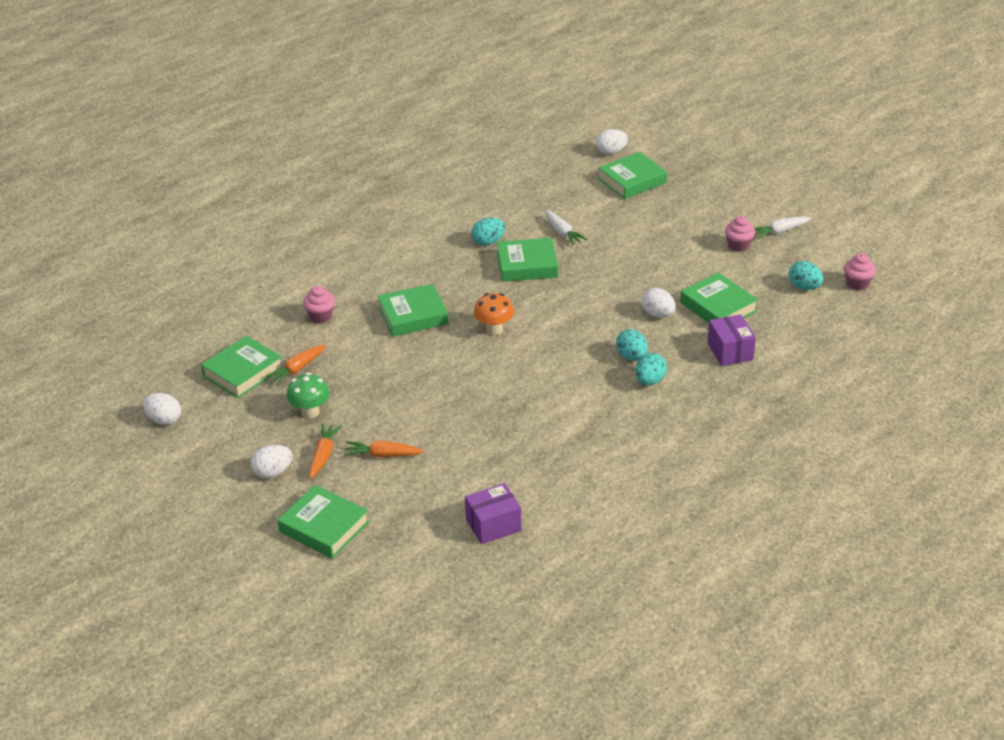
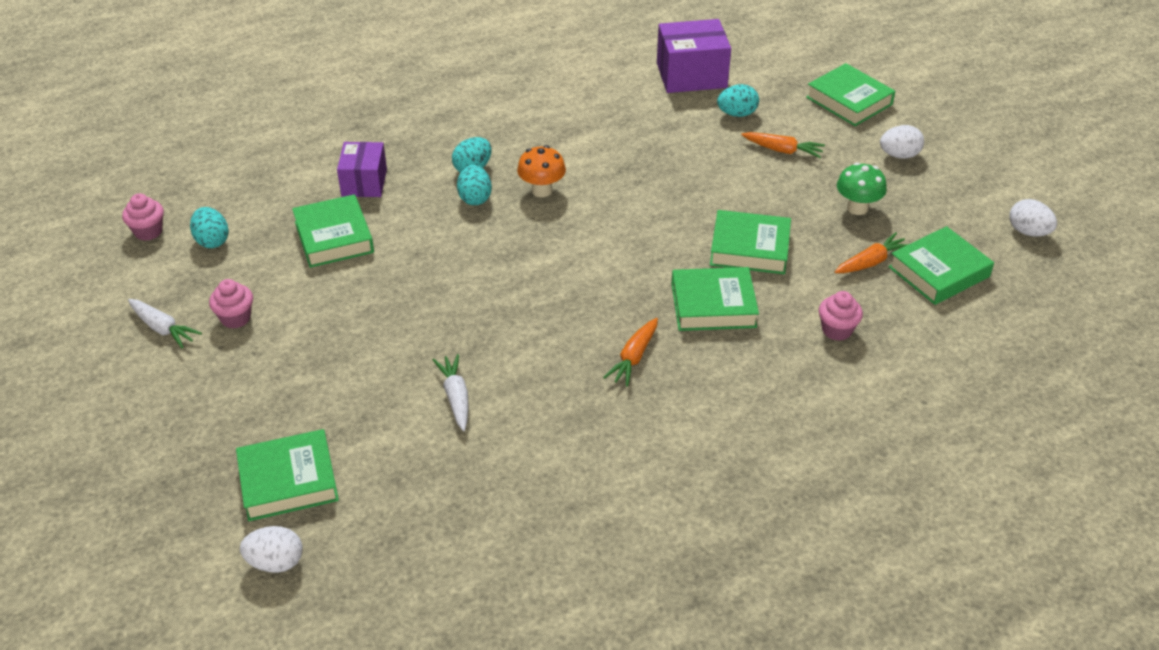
camera: 165 degrees left, 5 degrees up
(323, 455) = (845, 161): orange carrot -> orange carrot (633, 358)
(488, 242) = (571, 405): turquoise egg -> turquoise egg (737, 114)
(493, 525) = (691, 75): purple box -> purple box, size x1.50
(494, 329) = (617, 264): orange mushroom -> orange mushroom (542, 190)
(527, 265) = (533, 351): green book -> green book (749, 248)
(658, 314) = (411, 242): white egg -> none
(779, 232) = (163, 328): white carrot -> white carrot turned 45 degrees clockwise

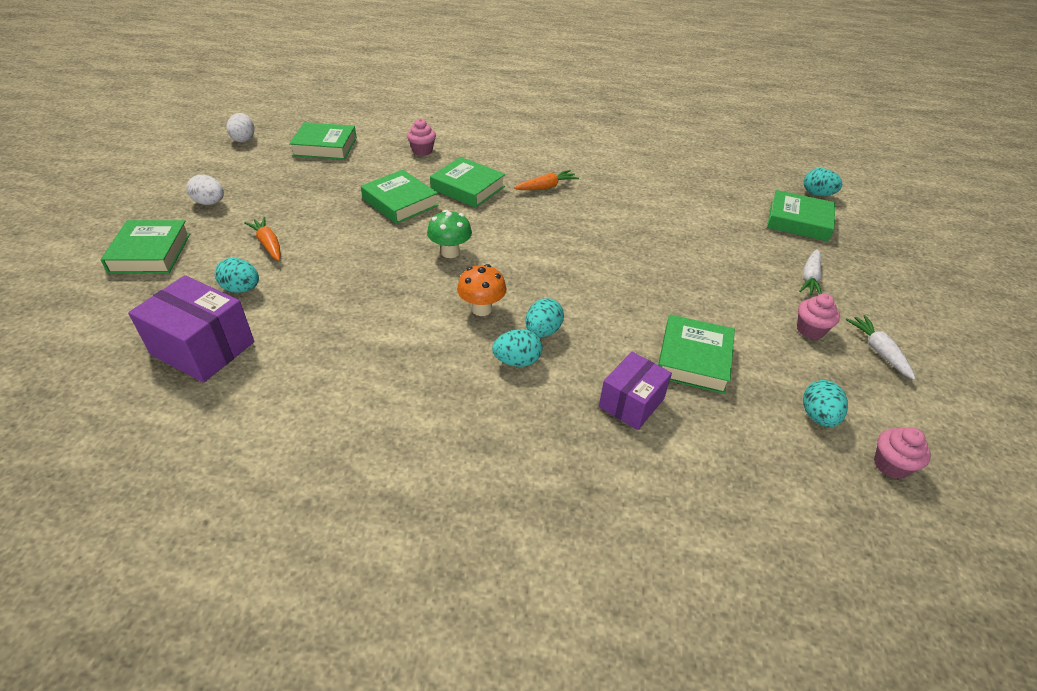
camera: 145 degrees left, 0 degrees up
(276, 562) = (817, 194): white egg -> turquoise egg
(456, 397) = (670, 215): white carrot -> white carrot (809, 278)
(857, 208) = (299, 190): green mushroom -> green mushroom (450, 252)
(871, 262) = (348, 165): orange carrot -> none

